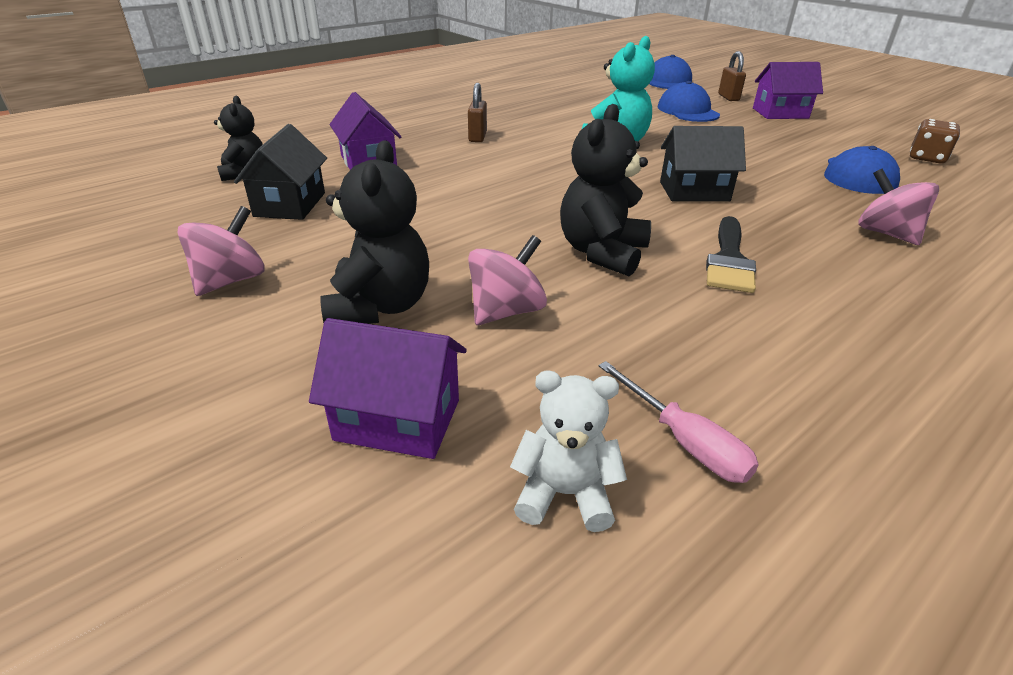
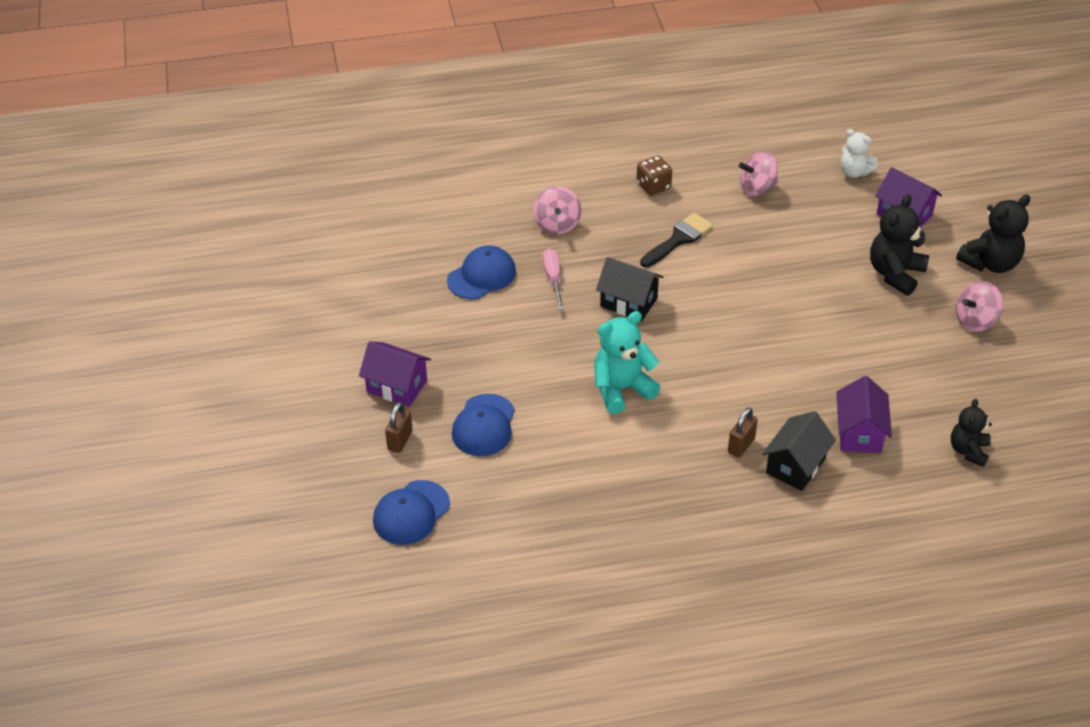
camera: 150 degrees left, 10 degrees up
(290, 204) = (934, 389): black house -> black house (795, 466)
(506, 311) = (830, 249): pink spinning top -> pink spinning top (757, 188)
(602, 252) = (747, 269): black teddy bear -> black teddy bear (990, 263)
(684, 442) = (797, 171): pink screwdriver -> pink screwdriver (553, 278)
(926, 158) = (391, 275): brown dice -> brown dice (653, 186)

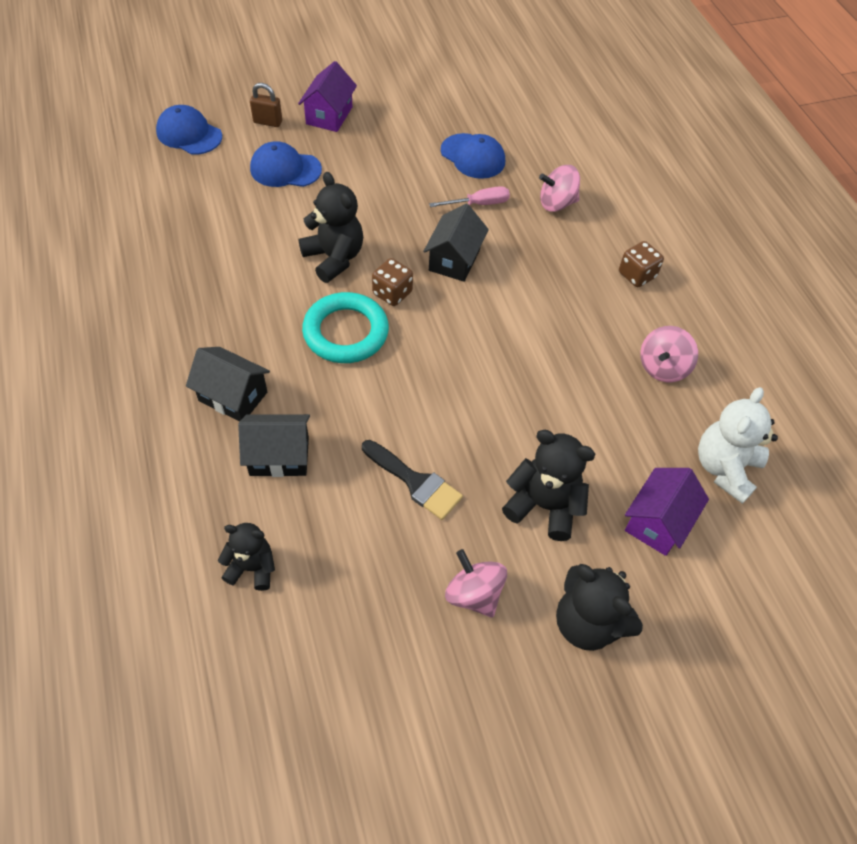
camera: 80 degrees right, 10 degrees up
(621, 389) = (334, 258): turquoise teddy bear -> black teddy bear
(670, 348) = (392, 293): none -> brown dice
(678, 239) = (557, 297): black brush -> black brush (415, 482)
(718, 384) = (346, 332): none -> turquoise ring
(741, 445) = (261, 351): brown padlock -> none
(757, 188) = (662, 367): pink spinning top -> pink spinning top turned 120 degrees counterclockwise
(854, 172) = (725, 468): white teddy bear -> white teddy bear, size x1.55
(859, 433) = (279, 456): purple house -> black house

